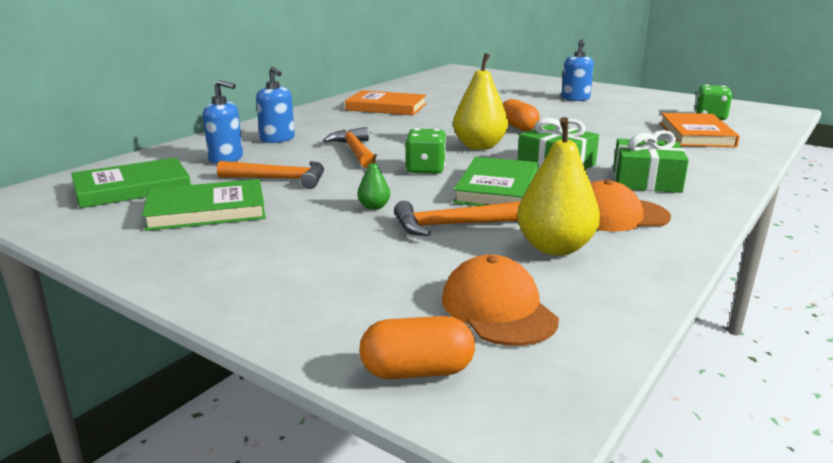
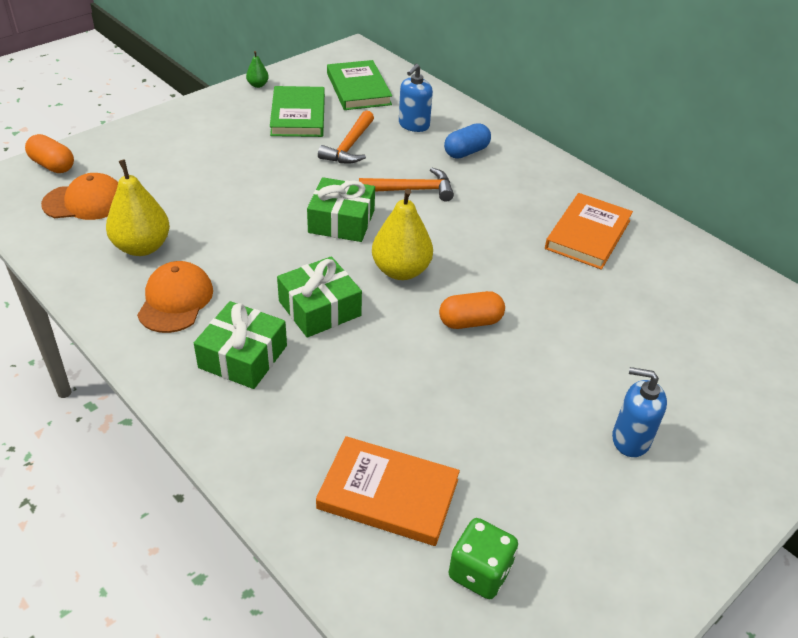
camera: 100 degrees right, 20 degrees up
(277, 139) = (466, 152): blue soap dispenser -> blue capsule
(374, 207) = (266, 181): green pear -> green pear (258, 85)
(417, 371) = (52, 165): orange capsule -> orange capsule turned 60 degrees counterclockwise
(425, 169) = (341, 221): green dice -> green gift
(450, 225) = (210, 209): orange hammer -> none
(497, 188) = (272, 251): green book -> none

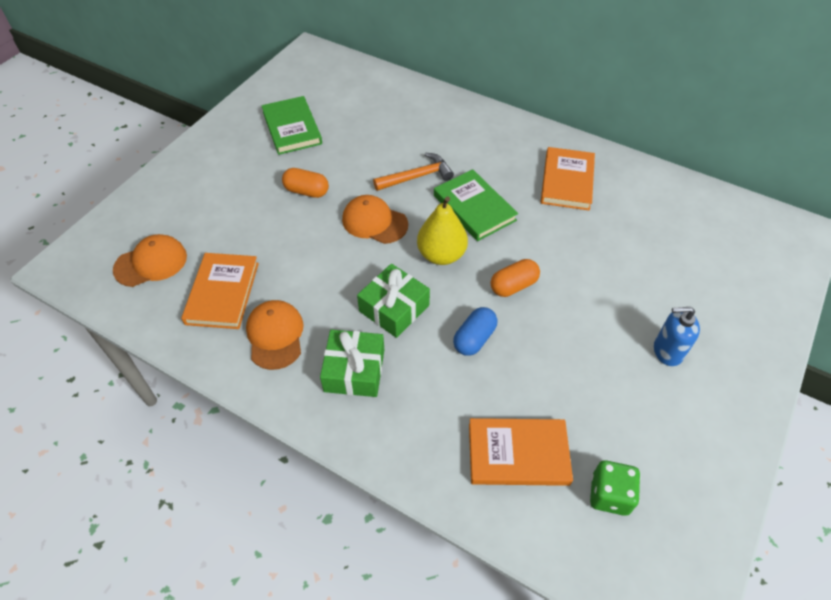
camera: 15 degrees left, 10 degrees up
(52, 165) = (103, 234): orange capsule -> orange capsule (306, 191)
(142, 247) = (222, 293): yellow pear -> orange book
(258, 85) = (243, 106): green pear -> none
(341, 221) = (374, 222): green gift -> orange cap
(349, 146) = (348, 148): orange hammer -> none
(358, 89) = (330, 89): green book -> green book (474, 208)
(413, 125) = (391, 113): blue soap dispenser -> none
(466, 152) = (443, 129): blue capsule -> blue capsule (474, 338)

